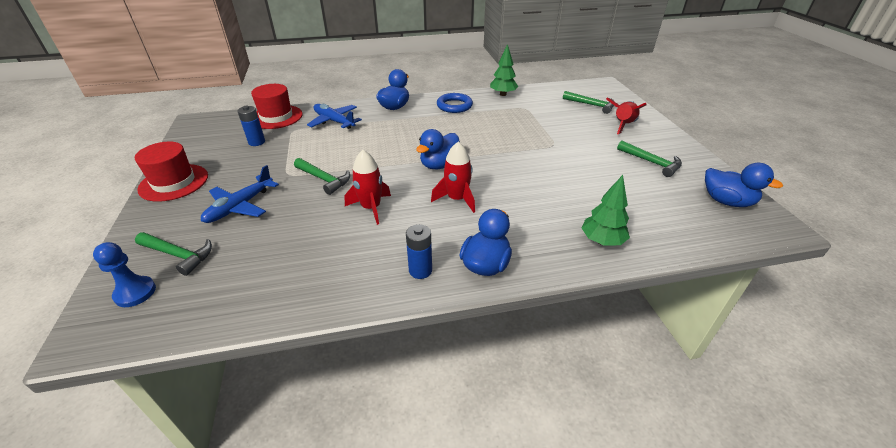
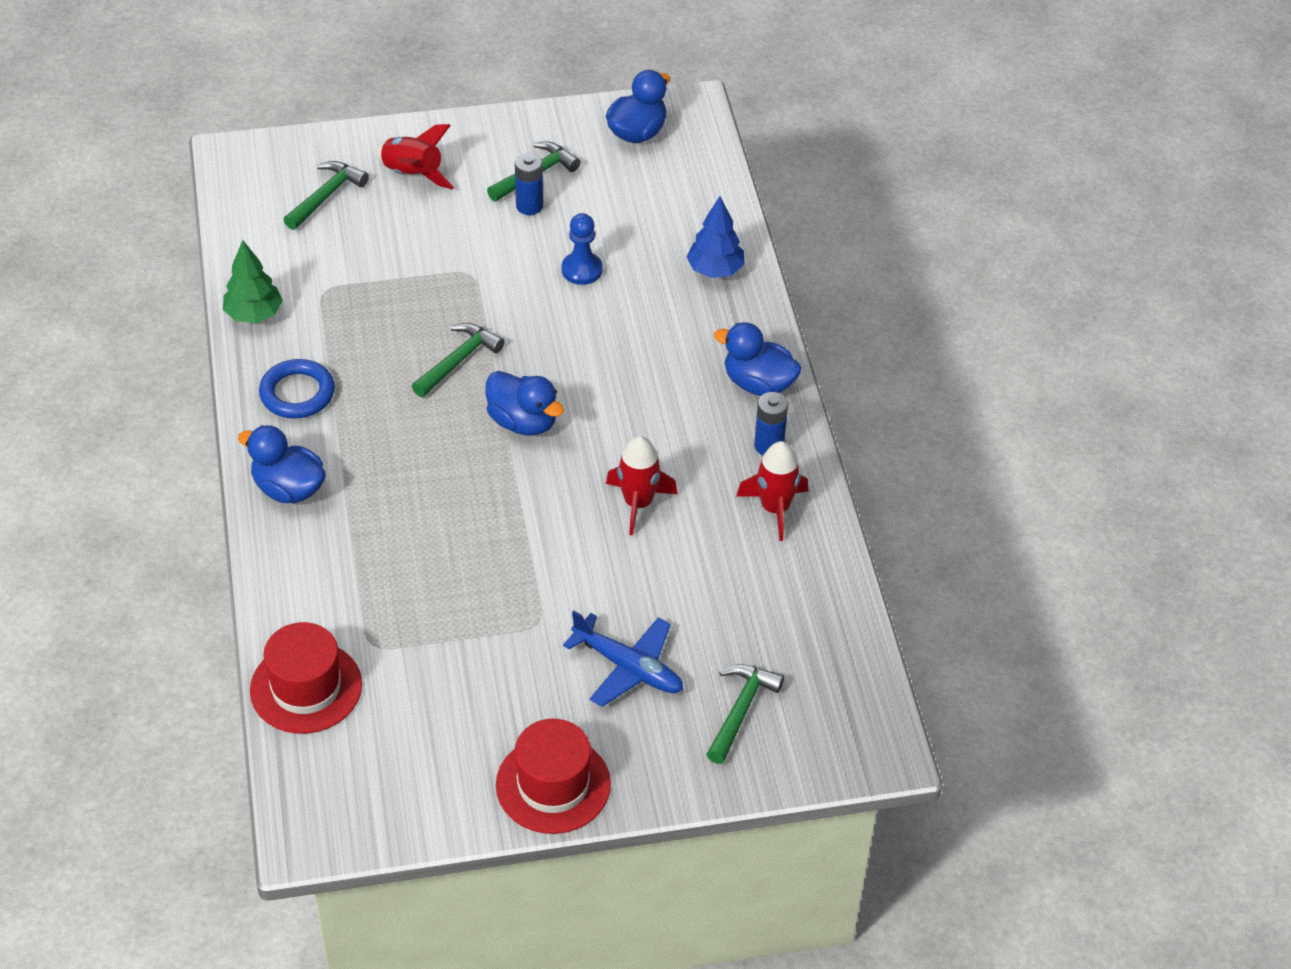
camera: 90 degrees left, 10 degrees up
(135, 293) = (812, 732): blue pawn -> blue pawn (582, 270)
(256, 142) = (416, 696): blue battery -> blue battery (529, 206)
(324, 179) = (556, 571): green hammer -> green hammer (458, 361)
(334, 121) = (341, 583): blue plane -> none
(457, 199) = (620, 404): red rocket -> red rocket (775, 508)
(602, 241) = (715, 270): green tree -> blue tree

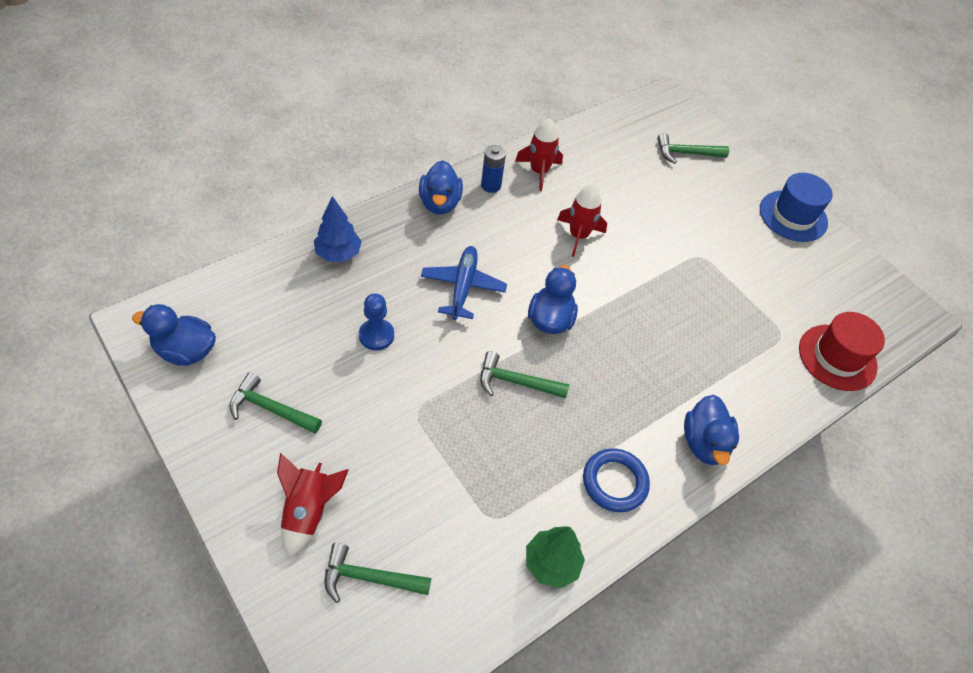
camera: 120 degrees left, 5 degrees up
(529, 206) = (314, 398): blue battery -> none
(553, 784) = (793, 216): red hat -> blue hat
(628, 667) = (697, 206): blue plane -> blue plane (463, 287)

